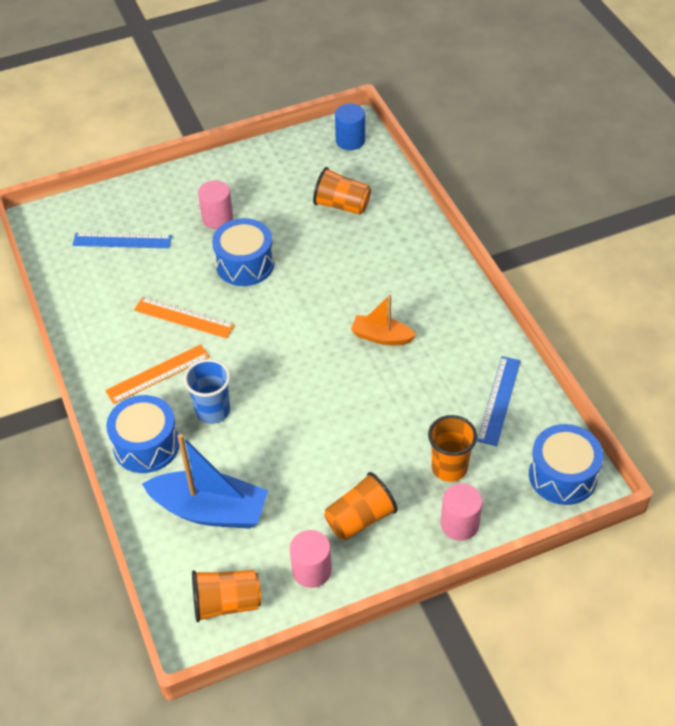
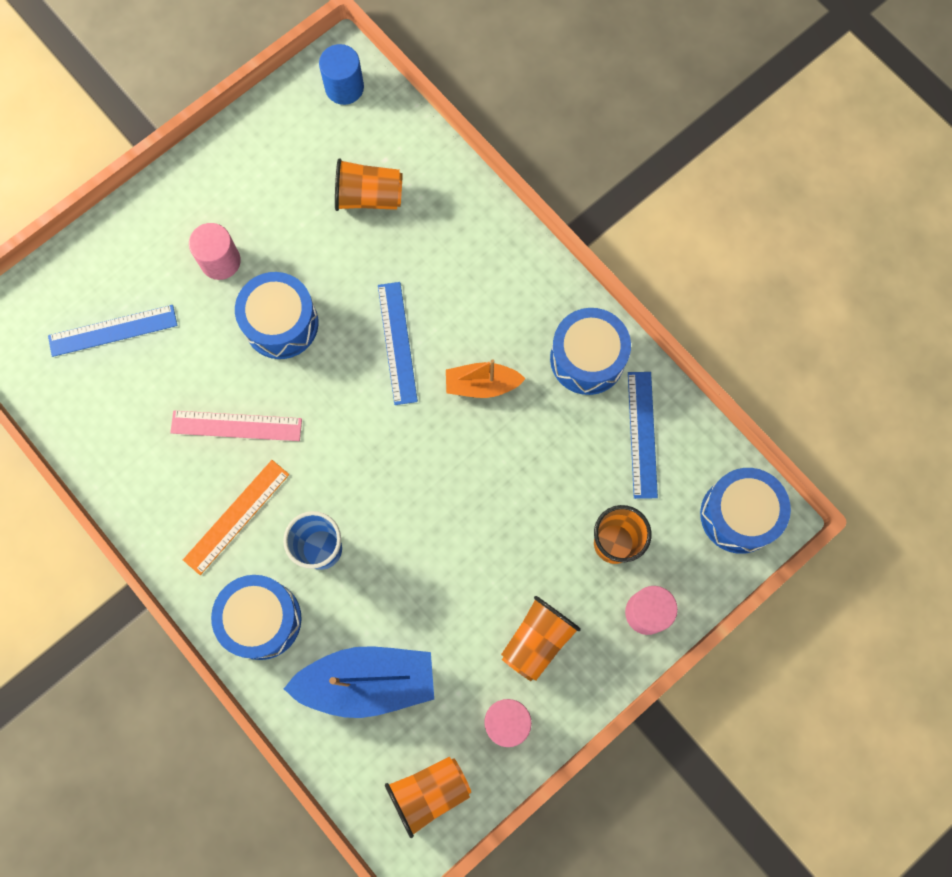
camera: 20 degrees left, 25 degrees up
(184, 318) = (236, 426): orange ruler -> pink ruler
(327, 296) = (397, 343): none -> blue ruler
(472, 340) = (587, 358): none -> blue drum

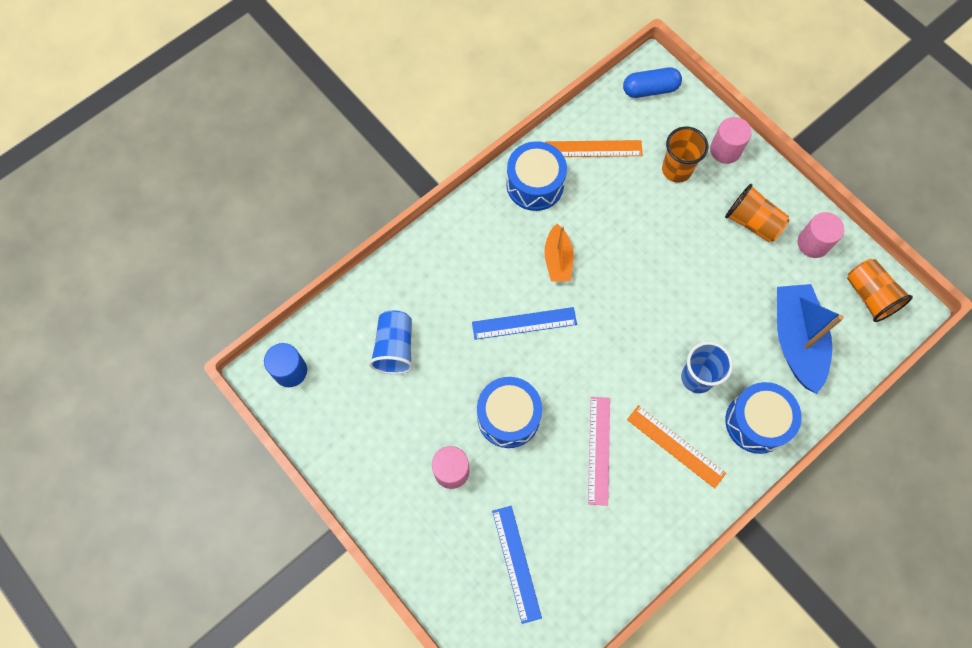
camera: 90 degrees left, 5 degrees down
(369, 197) = (394, 348): orange cup -> blue cup
(642, 434) = (593, 149): blue ruler -> orange ruler
(739, 515) = (650, 89): blue drum -> blue capsule

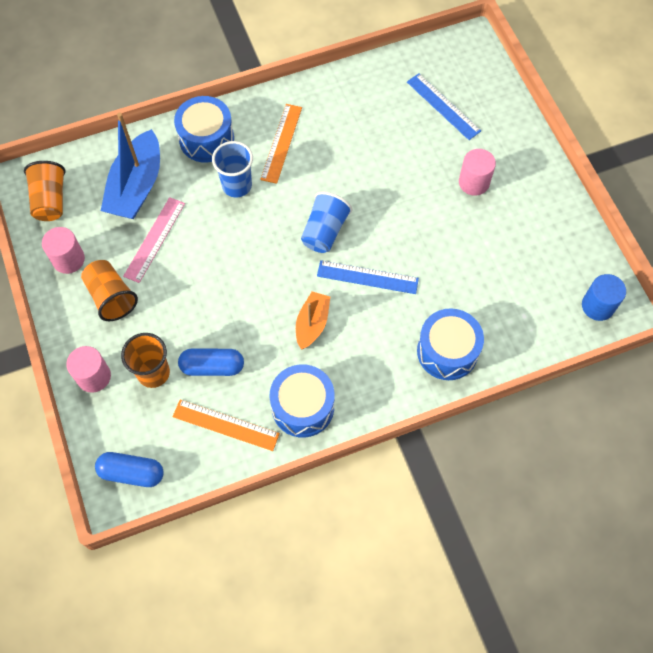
camera: 160 degrees left, 5 degrees down
(394, 348) = (494, 294): blue cup -> blue cup (325, 231)
(508, 416) = (411, 207): blue drum -> blue drum (447, 351)
(516, 563) = (443, 106): blue ruler -> blue ruler turned 45 degrees counterclockwise
(599, 450) = (345, 159): pink ruler -> pink ruler (154, 239)
(629, 192) = (212, 367): none -> blue capsule
(675, 446) = (281, 143): orange ruler -> orange ruler turned 45 degrees clockwise

